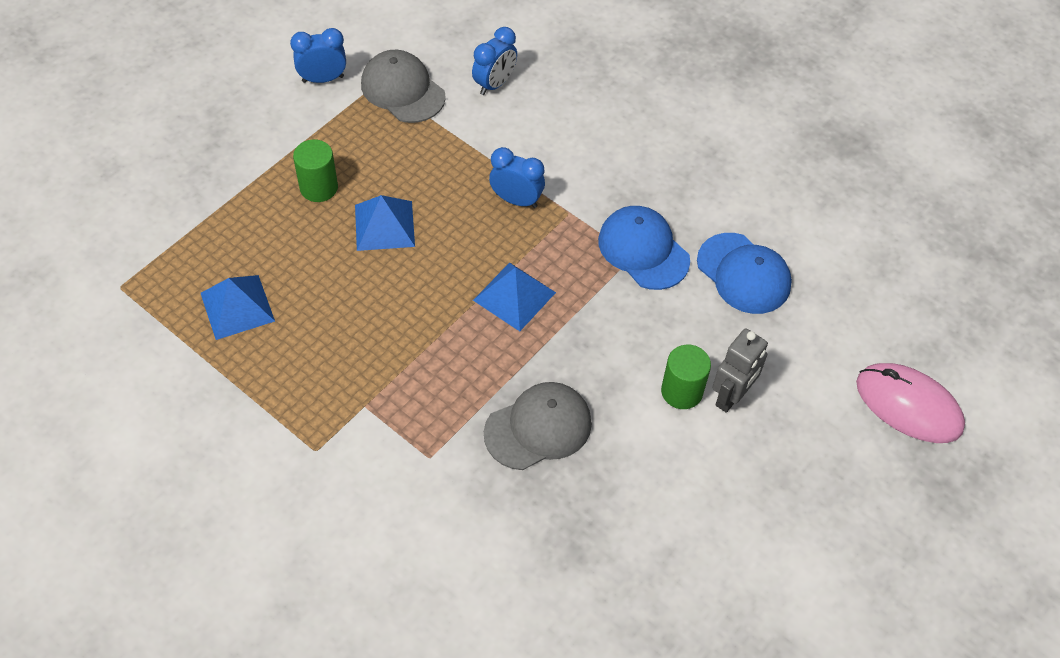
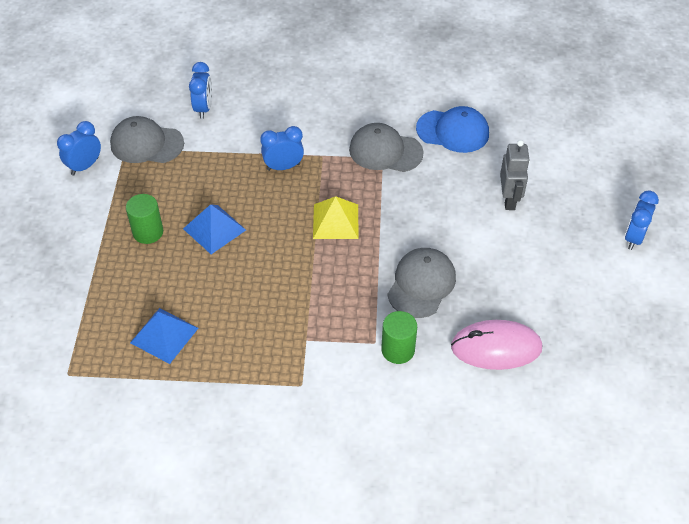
camera: 35 degrees left, 5 degrees down
(514, 296) = (335, 221): blue pyramid -> yellow pyramid
(643, 250) = (385, 151): blue cap -> grey cap
(681, 391) = (480, 214): green cylinder -> green cylinder (398, 350)
(839, 541) = (634, 238): none -> blue clock
(908, 405) = (601, 147): pink mouse -> pink mouse (496, 347)

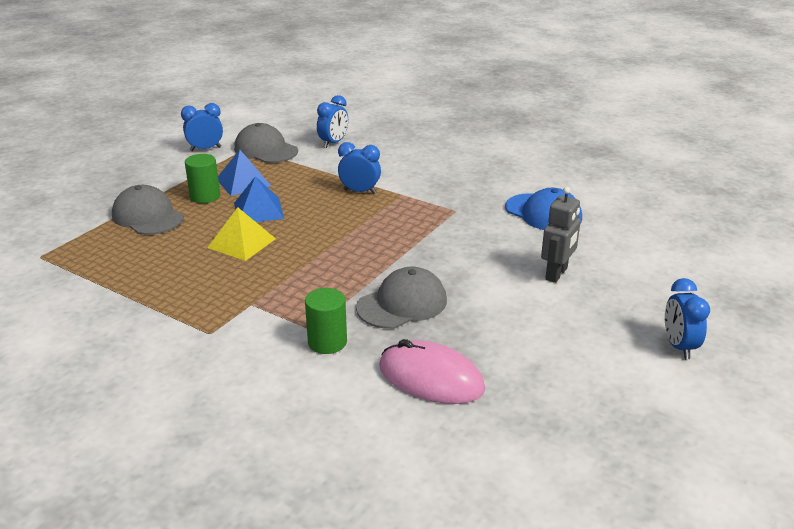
camera: 30 degrees right, 20 degrees down
(164, 335) = (139, 259): blue pyramid -> blue pyramid (243, 182)
(335, 221) = (367, 237): yellow pyramid -> yellow pyramid (241, 243)
(385, 151) = (463, 207): grey cap -> grey cap (148, 216)
(634, 238) = (679, 346): blue clock -> blue clock turned 60 degrees counterclockwise

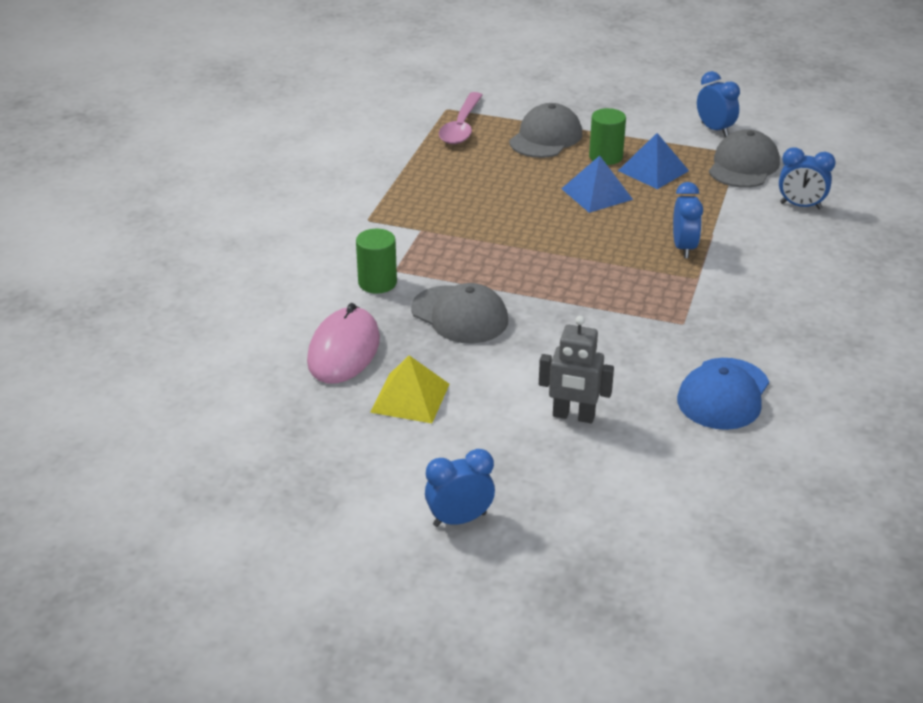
camera: 75 degrees right, 5 degrees up
(84, 254) = (461, 127): none -> pink spoon
(241, 243) = (525, 199): yellow pyramid -> yellow pyramid (410, 397)

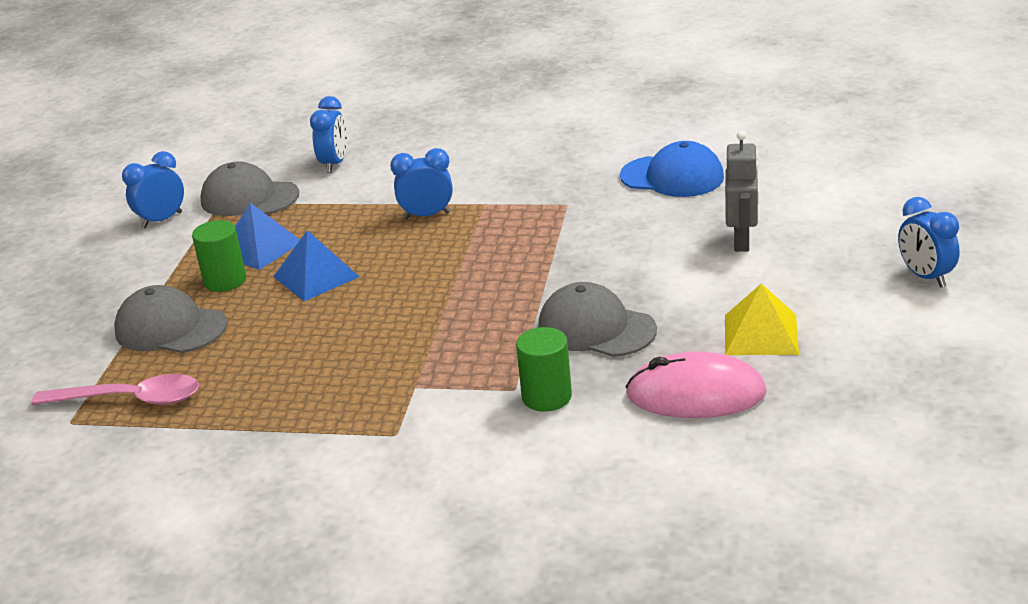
camera: 95 degrees left, 5 degrees down
(459, 315) = (596, 328): grey cap -> grey cap turned 90 degrees counterclockwise

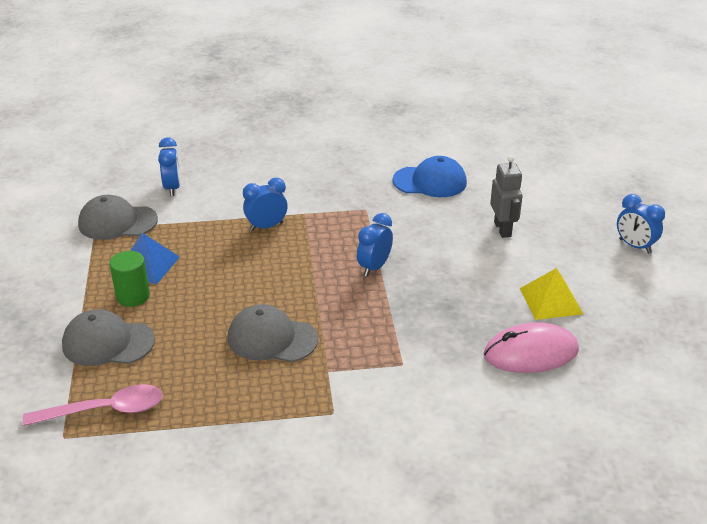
camera: 20 degrees left, 5 degrees up
(162, 220) = (53, 247): blue clock -> blue clock (374, 267)
(316, 276) = (205, 286): blue pyramid -> none
(546, 397) = (429, 368): green cylinder -> none
(596, 328) = (436, 308): grey cap -> grey cap (272, 338)

